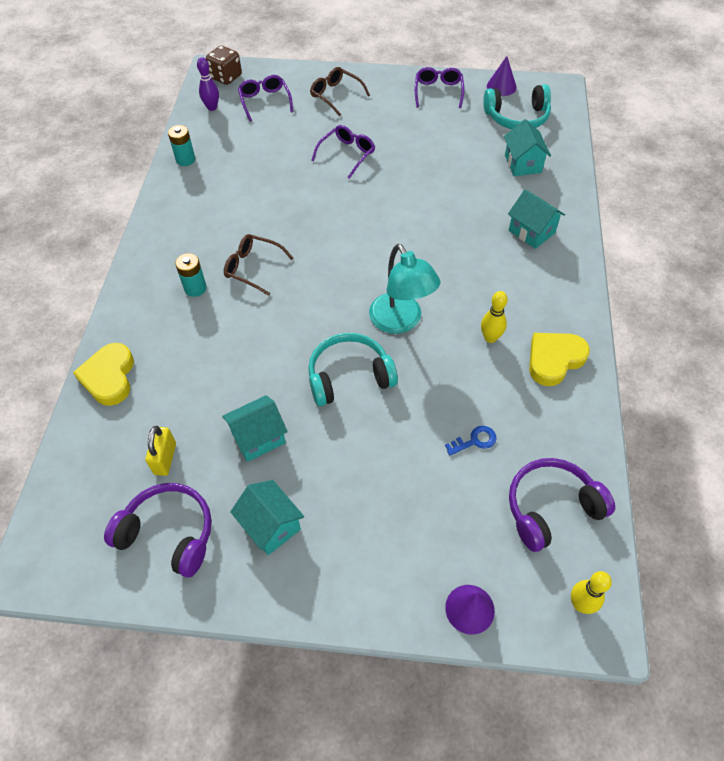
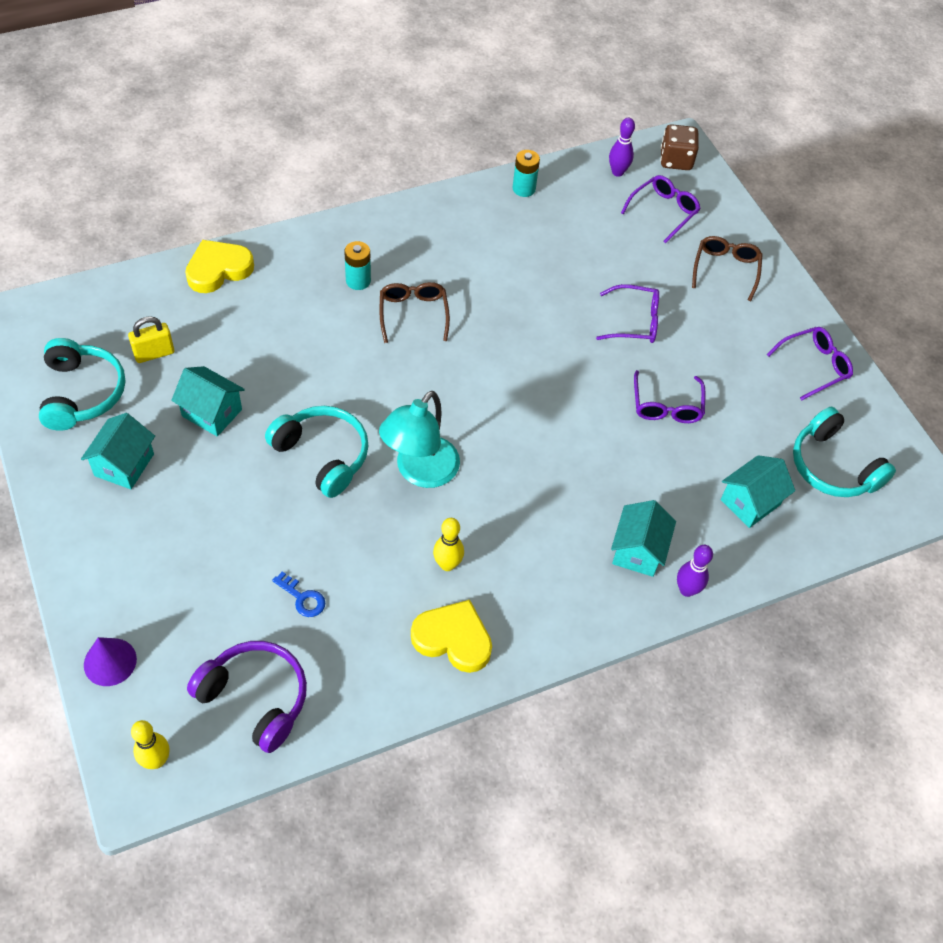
camera: 55 degrees right, 0 degrees up
(169, 533) = (82, 393): purple headphones -> turquoise headphones
(426, 169) = (666, 406): none -> purple glasses
(501, 86) = (879, 429): purple cone -> none
(573, 221) = (686, 590): none -> purple bowling pin

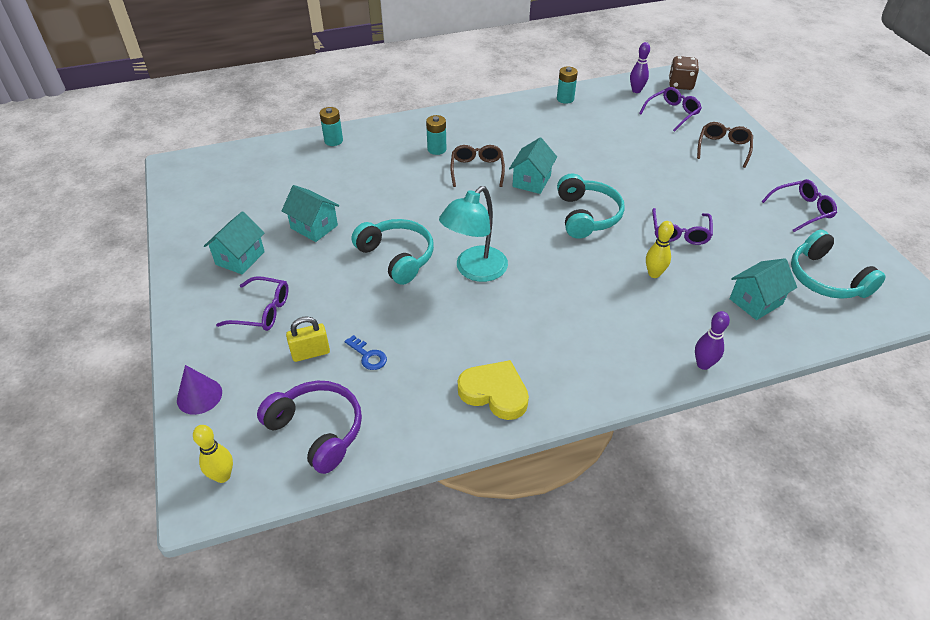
camera: 10 degrees right, 10 degrees down
(82, 393) = (218, 212): turquoise headphones -> turquoise headphones (586, 215)
(154, 353) = (277, 189): yellow padlock -> yellow padlock (311, 353)
(218, 269) = (333, 141): yellow heart -> turquoise battery
(447, 564) = (493, 336): yellow bowling pin -> yellow bowling pin (654, 274)
(634, 322) = (651, 178): purple glasses -> purple glasses (262, 311)
(638, 551) = (658, 333): turquoise house -> turquoise house (531, 181)

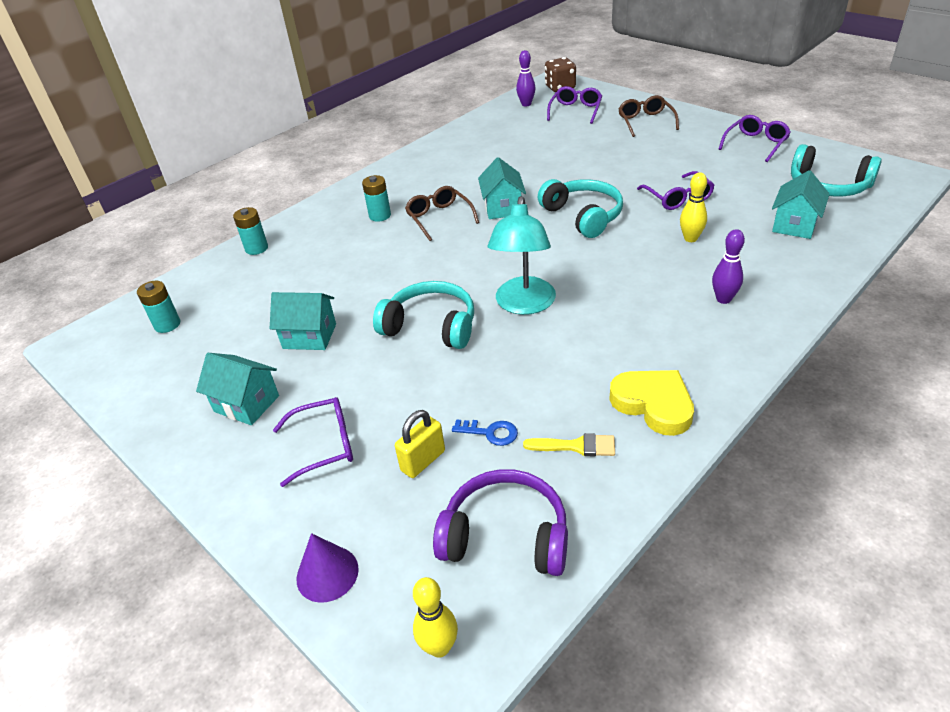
camera: 25 degrees left, 5 degrees down
(240, 258) = (246, 403): turquoise house -> turquoise house turned 60 degrees counterclockwise
(414, 395) = (576, 446): none -> yellow brush
(494, 393) = (653, 404): yellow heart -> yellow heart turned 45 degrees clockwise
(565, 99) = (467, 131): turquoise battery -> turquoise battery (167, 324)
(703, 364) = (807, 292): purple bowling pin -> purple bowling pin (723, 299)

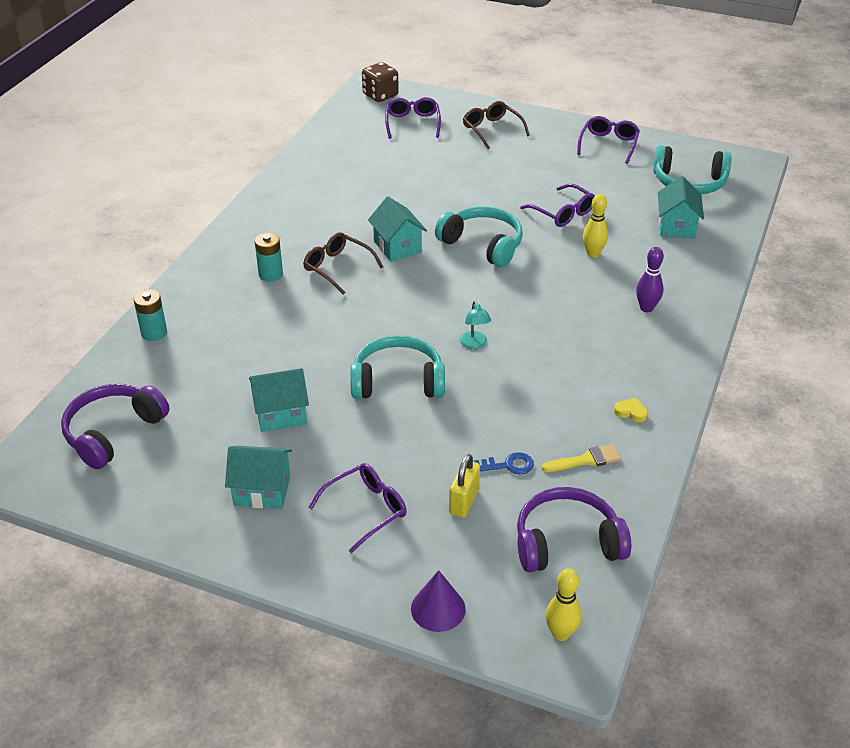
camera: 25 degrees left, 0 degrees up
(167, 324) = (113, 432): turquoise battery -> purple headphones
(524, 305) = (474, 344): turquoise lamp -> turquoise lamp, size x0.46
(526, 104) = (354, 120): purple bowling pin -> none
(653, 404) = (631, 412): yellow heart -> yellow heart, size x0.43

